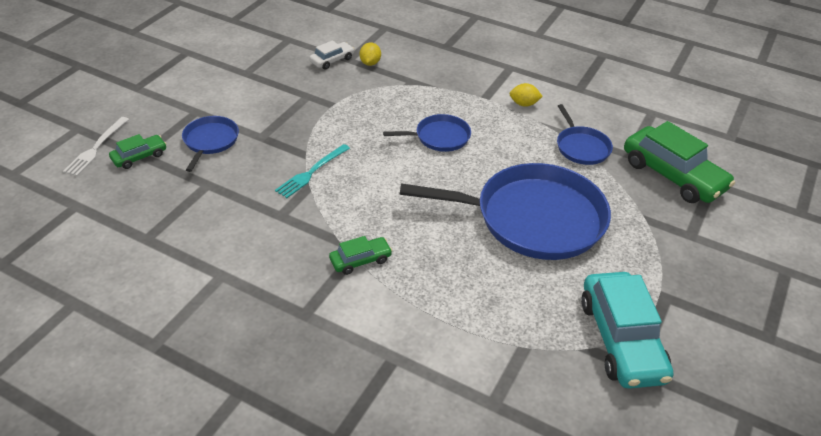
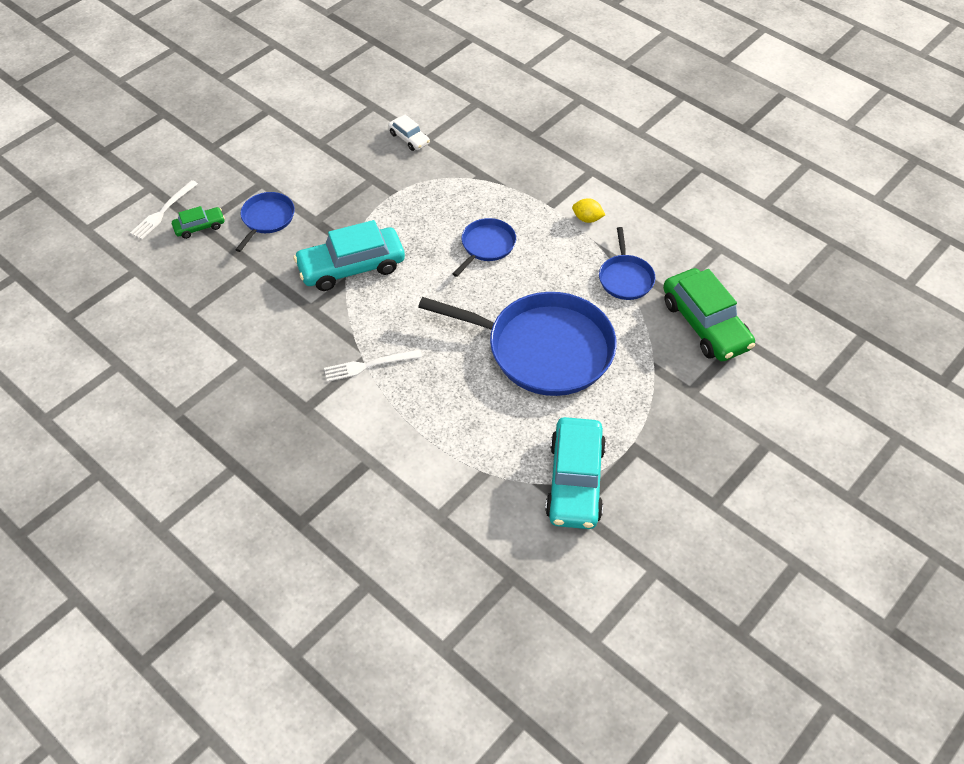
camera: 15 degrees right, 10 degrees up
(311, 172) = (351, 267): turquoise fork -> turquoise car
(332, 60) = (409, 138): white car -> white car turned 75 degrees clockwise
(360, 260) = (369, 365): green car -> white fork
(370, 63) = (446, 147): yellow lemon -> none
(439, 137) = (486, 246): blue pan -> blue pan turned 60 degrees counterclockwise

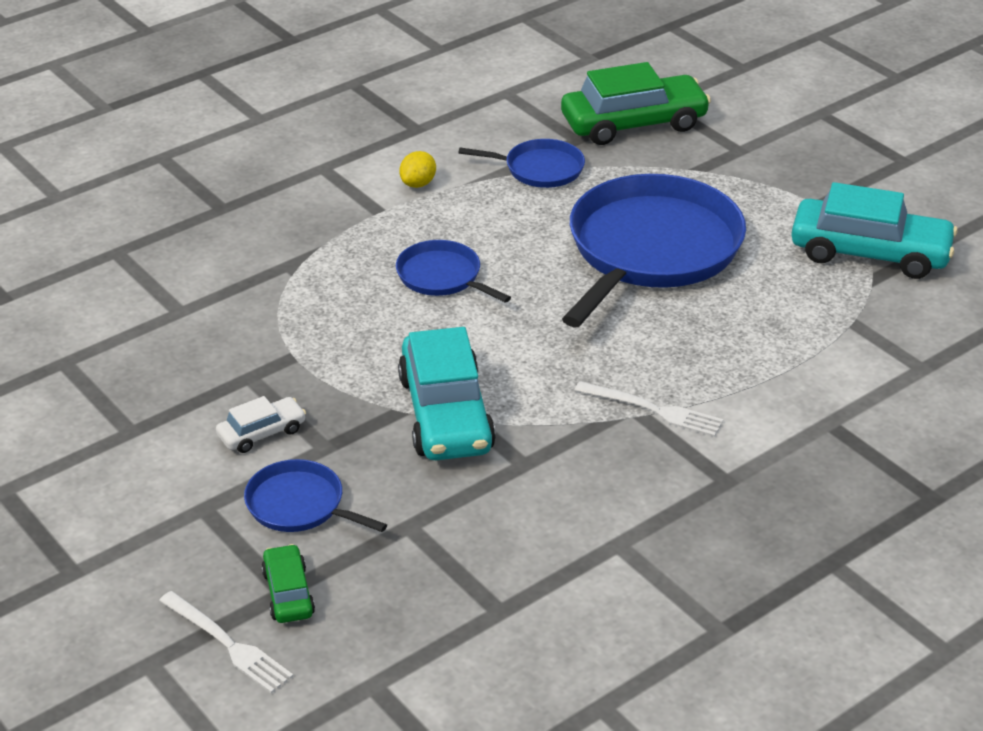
camera: 80 degrees left, 15 degrees down
(369, 365) = (653, 410): white fork -> white fork turned 60 degrees counterclockwise
(409, 138) = (169, 329): white car -> white car (261, 433)

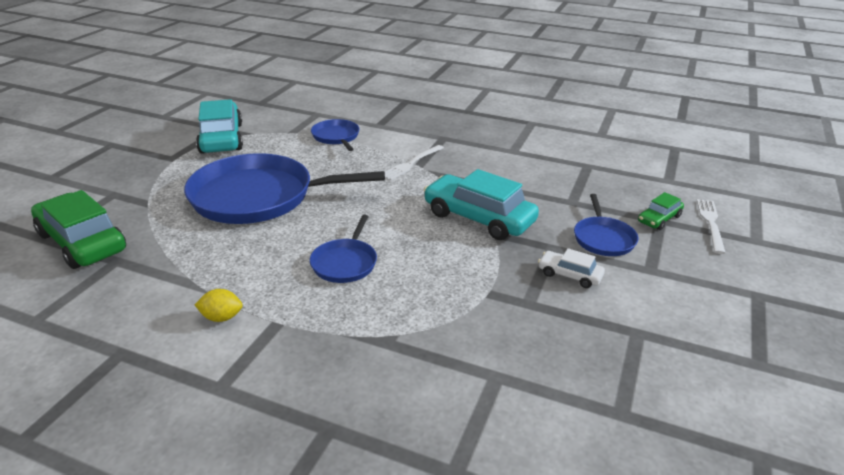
camera: 120 degrees left, 5 degrees down
(446, 414) = (479, 218): turquoise car -> turquoise car turned 105 degrees counterclockwise
(540, 169) = (171, 264): blue pan -> blue pan (336, 137)
(653, 410) = (411, 163): white fork -> white fork turned 135 degrees counterclockwise

